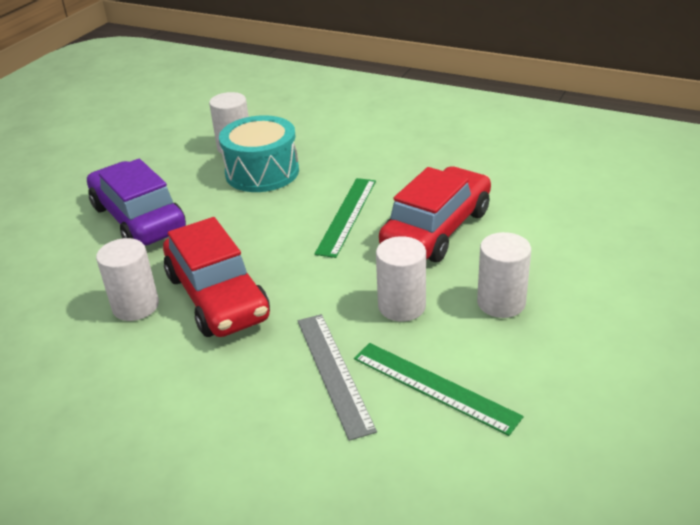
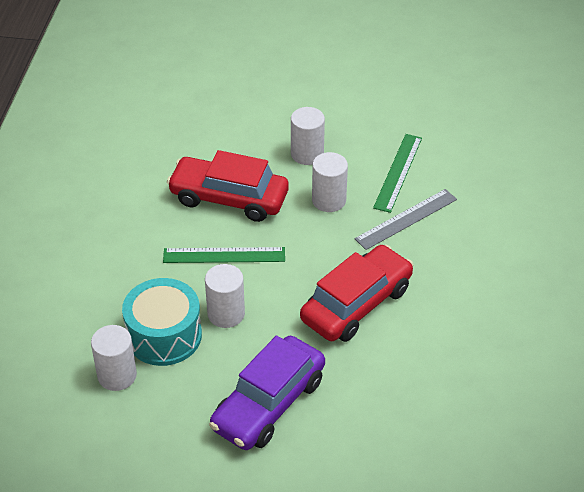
camera: 110 degrees left, 10 degrees up
(135, 306) = (386, 351): white cylinder -> white cylinder (226, 314)

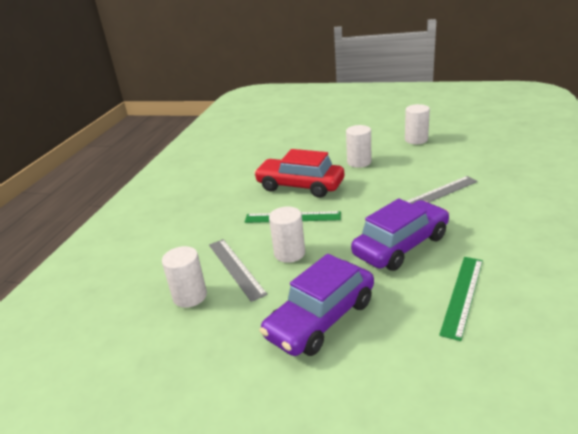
camera: 10 degrees right, 15 degrees down
(164, 335) = (236, 268): turquoise drum -> grey ruler
(329, 200) = (375, 185): white cylinder -> white cylinder (416, 140)
(356, 304) = (401, 245): red car -> purple car
(398, 172) = (428, 169): green ruler -> green ruler (462, 295)

